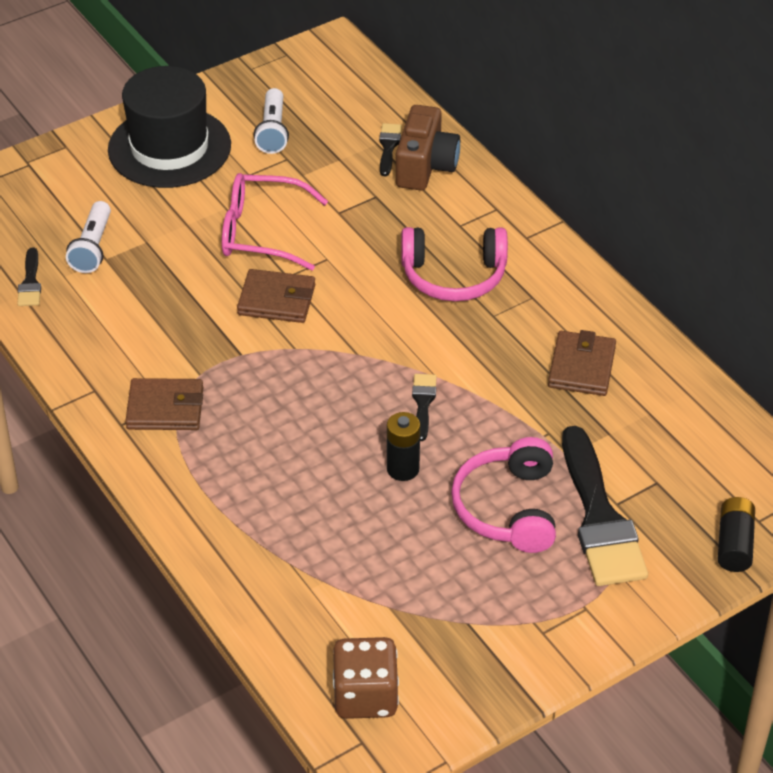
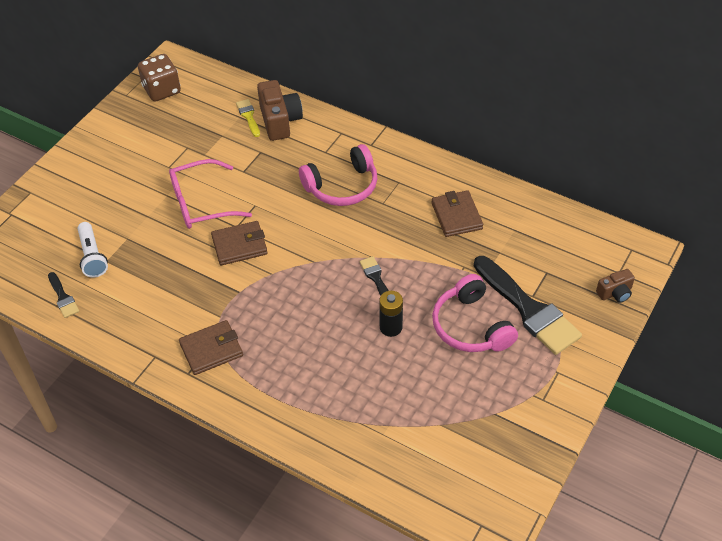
camera: 25 degrees left, 5 degrees up
(169, 147) = (103, 167): black hat -> none
(273, 131) = (167, 132): white flashlight -> none
(365, 696) = (464, 492): brown dice -> brown dice (162, 90)
(388, 147) = (248, 116): black brush -> yellow brush
(734, 544) = (615, 293): black battery -> brown camera

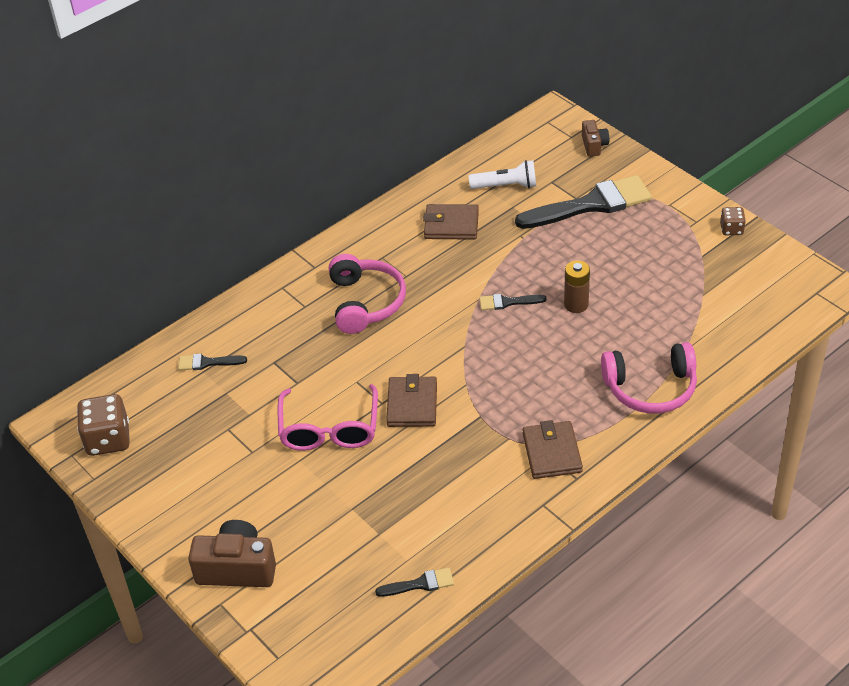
camera: 70 degrees left, 5 degrees down
(92, 256) = (366, 546): white flashlight -> white flashlight (506, 186)
(248, 116) = (207, 362): yellow brush -> black brush
(280, 121) = (232, 336): brown camera -> brown camera (237, 568)
(391, 327) = (576, 304): black battery -> brown battery
(471, 326) = (596, 248): pink headphones -> pink headphones (650, 388)
(544, 432) = (731, 229): none -> brown dice

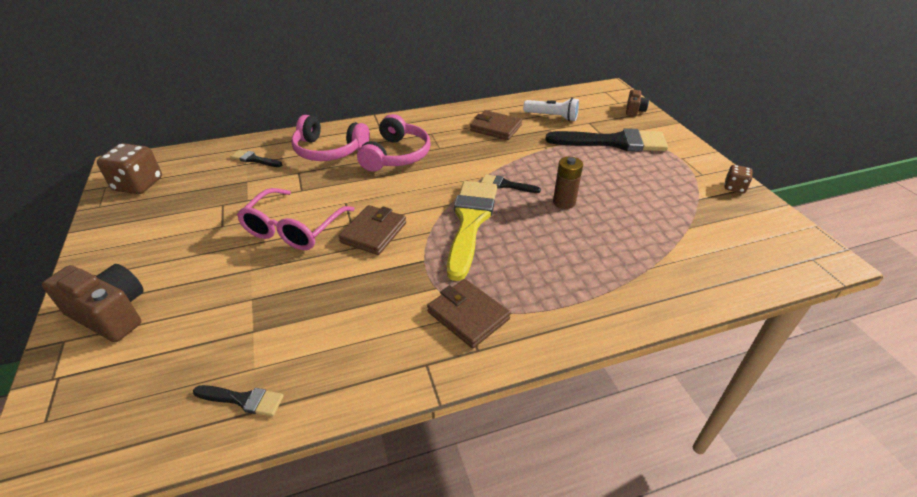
camera: 20 degrees right, 5 degrees down
(498, 359) = (470, 222): none -> yellow brush
(552, 453) = (468, 315): brown wallet -> brown wallet turned 60 degrees counterclockwise
(650, 388) = (601, 289): pink headphones -> pink headphones (329, 150)

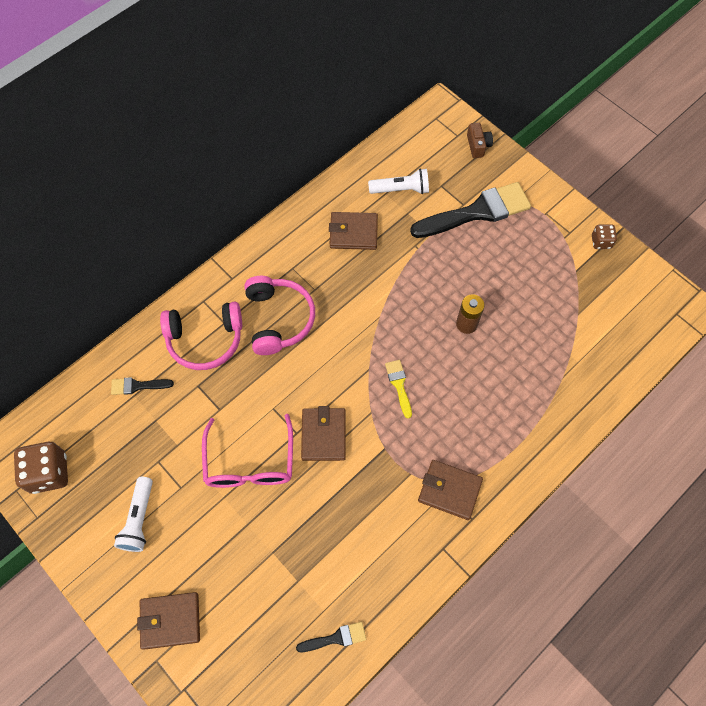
camera: 25 degrees left, 25 degrees up
(111, 314) = (170, 620): brown camera -> brown wallet
(168, 234) = (139, 519): none -> white flashlight
(470, 222) = (399, 385): yellow brush -> yellow brush, size x0.45
(506, 185) = (406, 320): black brush -> none

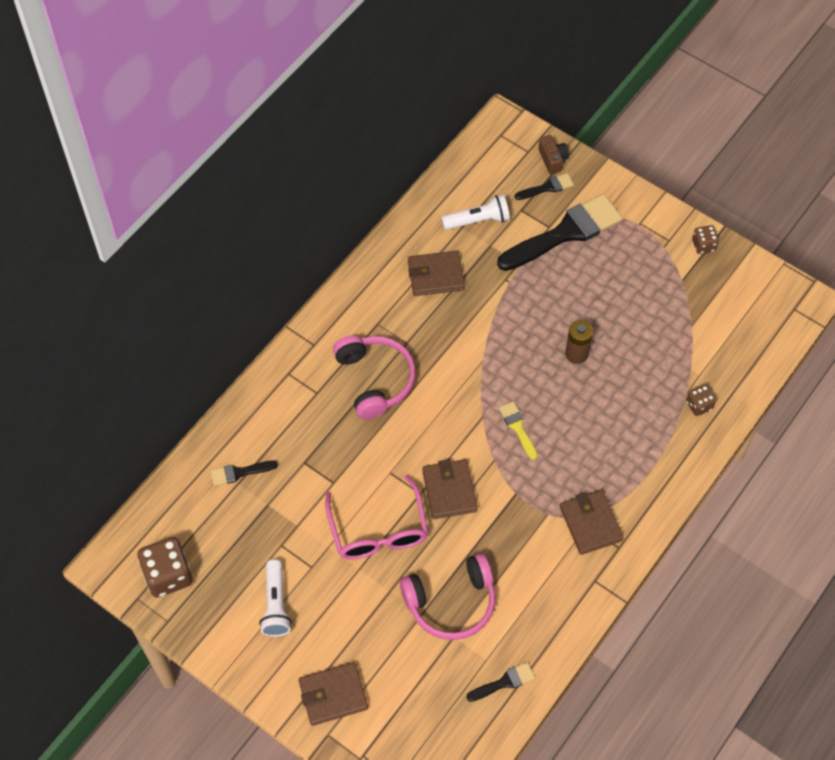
camera: 10 degrees left, 5 degrees down
(205, 340) = (300, 414): pink headphones -> pink headphones (451, 602)
(449, 490) = (590, 523): brown wallet -> brown wallet turned 60 degrees clockwise
(468, 169) = (547, 187): none -> black brush
(572, 391) = (699, 405): none -> brown dice

